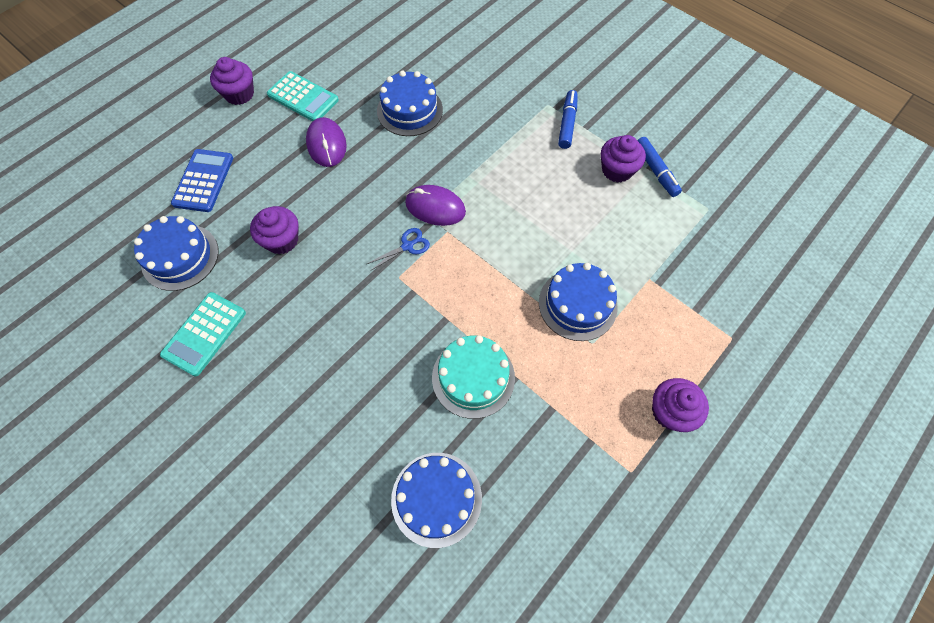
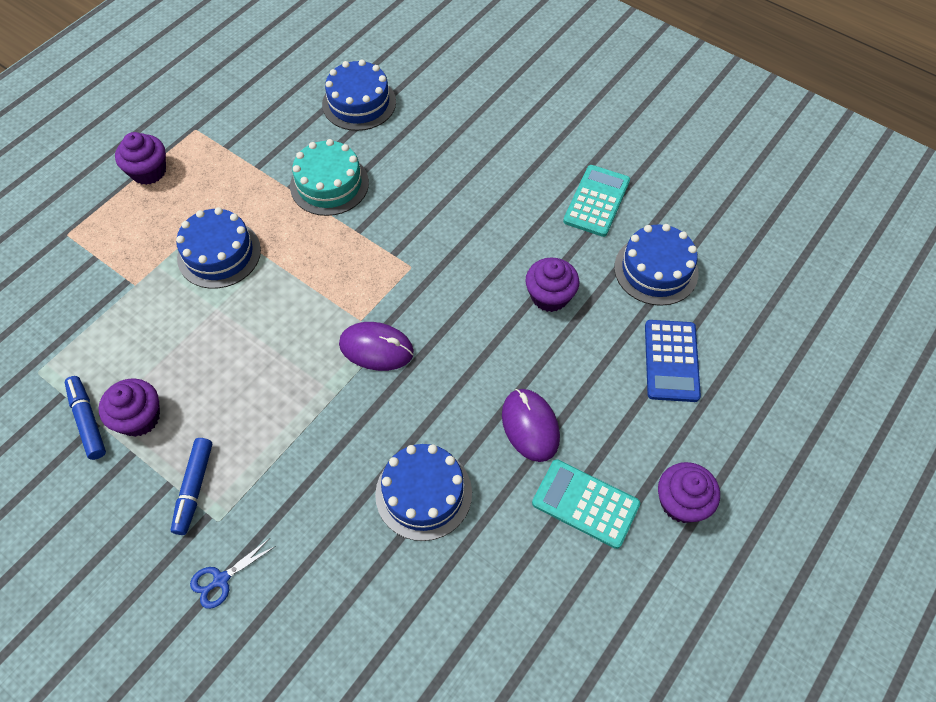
camera: 175 degrees right, 5 degrees down
(407, 246) = (405, 300): blue scissors -> blue scissors (221, 579)

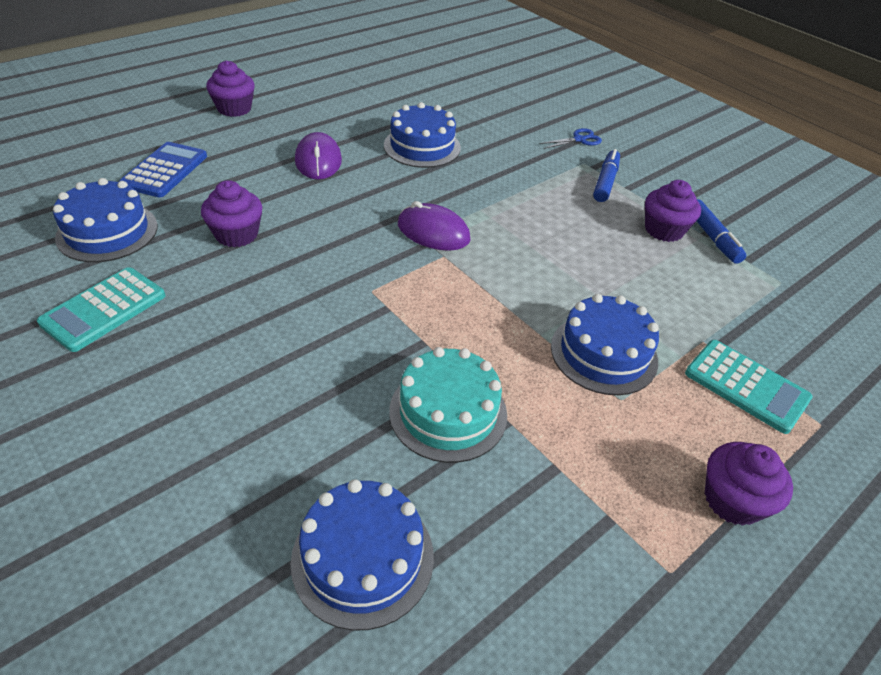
camera: 170 degrees left, 15 degrees down
(585, 503) = (303, 120): turquoise calculator -> turquoise calculator (746, 386)

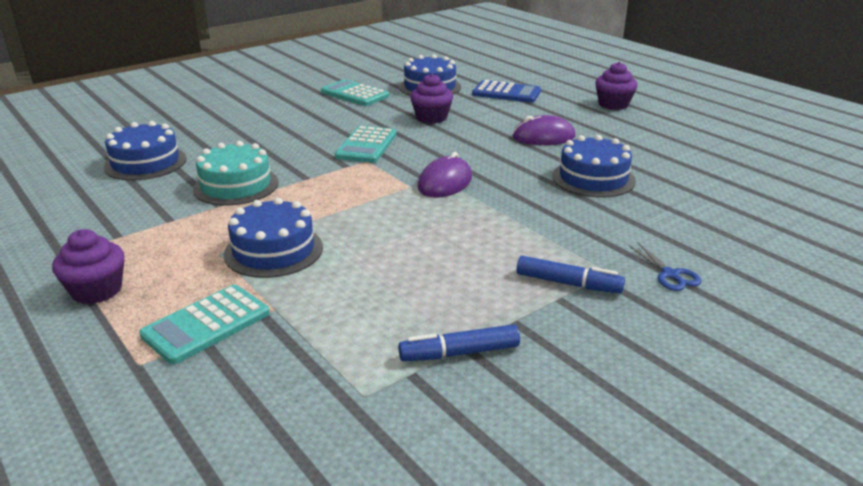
camera: 95 degrees right, 15 degrees down
(323, 291) = (366, 145): none -> turquoise calculator
(664, 230) = (470, 314): purple cupcake -> none

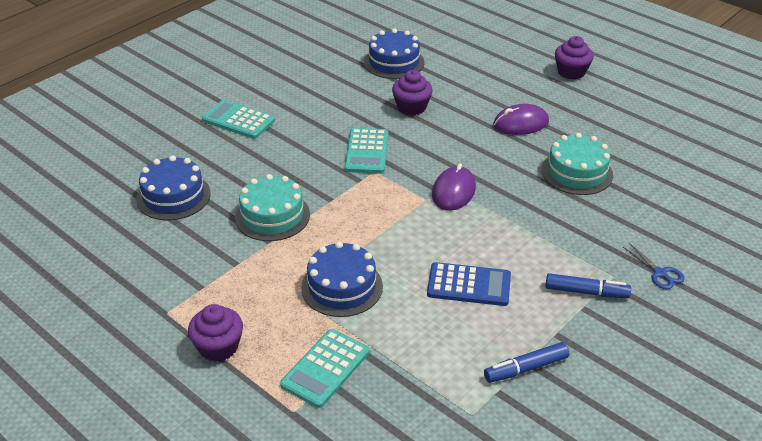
camera: 10 degrees left, 10 degrees up
(355, 94) = (326, 80): turquoise calculator -> turquoise calculator (238, 120)
(506, 93) = (469, 64): blue calculator -> blue calculator (469, 285)
(593, 178) = (577, 172): blue cake -> turquoise cake

